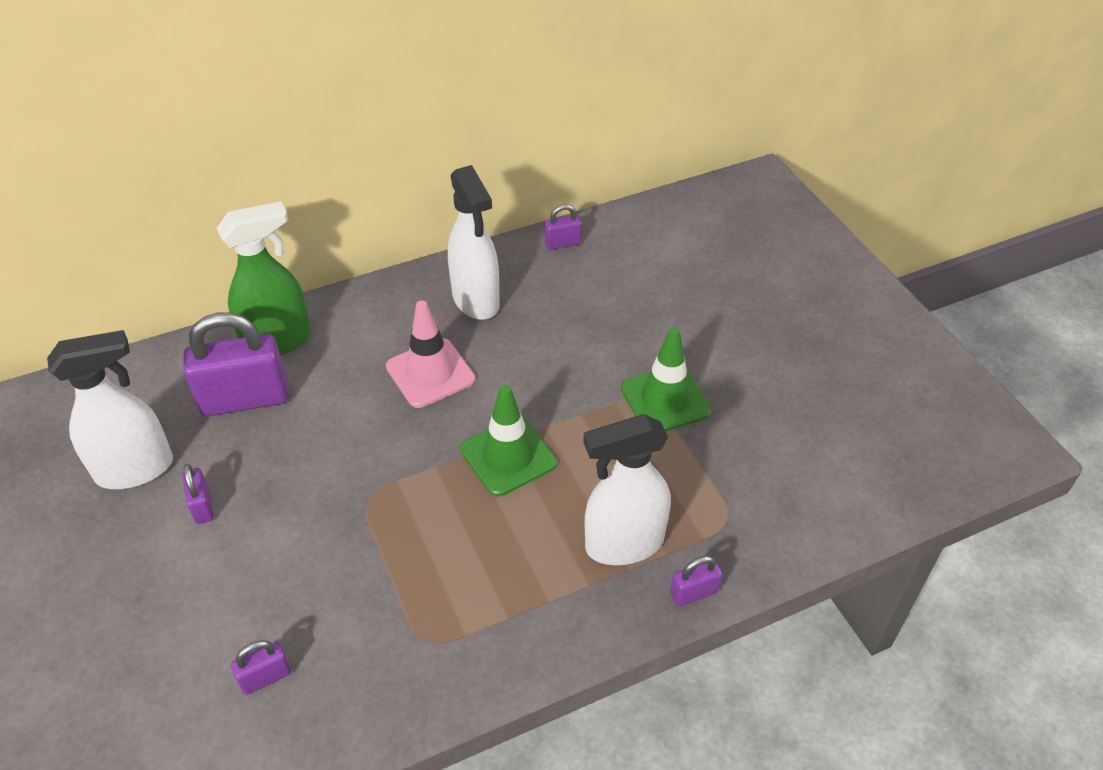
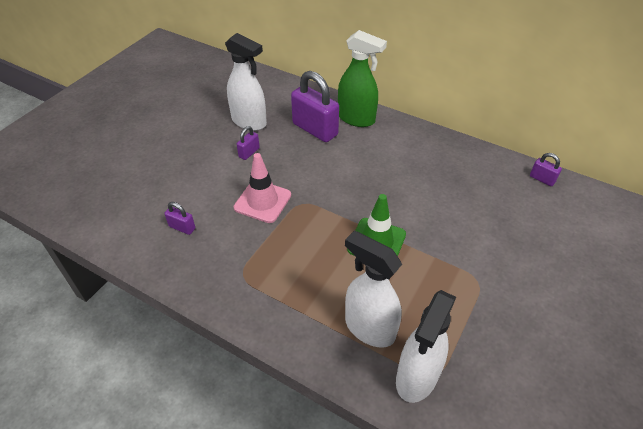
camera: 55 degrees right, 0 degrees up
(430, 373) = (395, 180): pink traffic cone -> pink traffic cone (262, 201)
(476, 300) = (460, 169): white spray bottle -> white spray bottle (416, 377)
(665, 400) = (487, 291): green traffic cone -> none
(693, 593) = (367, 384): purple padlock -> none

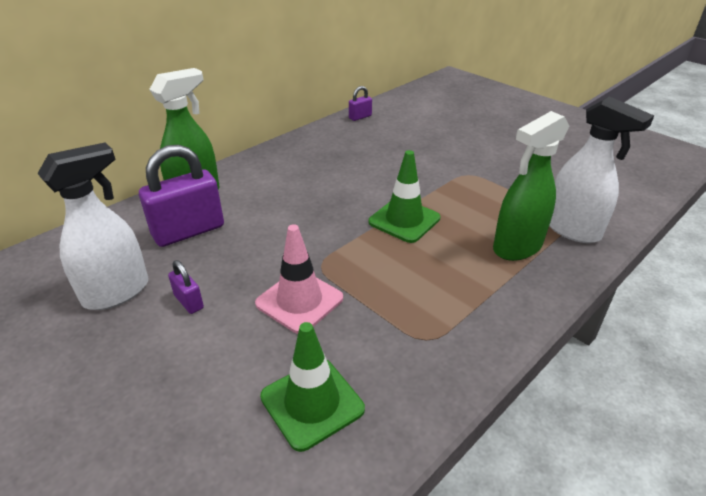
camera: 75 degrees left, 10 degrees down
(182, 227) = (312, 403): purple padlock -> green traffic cone
(369, 328) = (517, 247): white spray bottle -> green spray bottle

